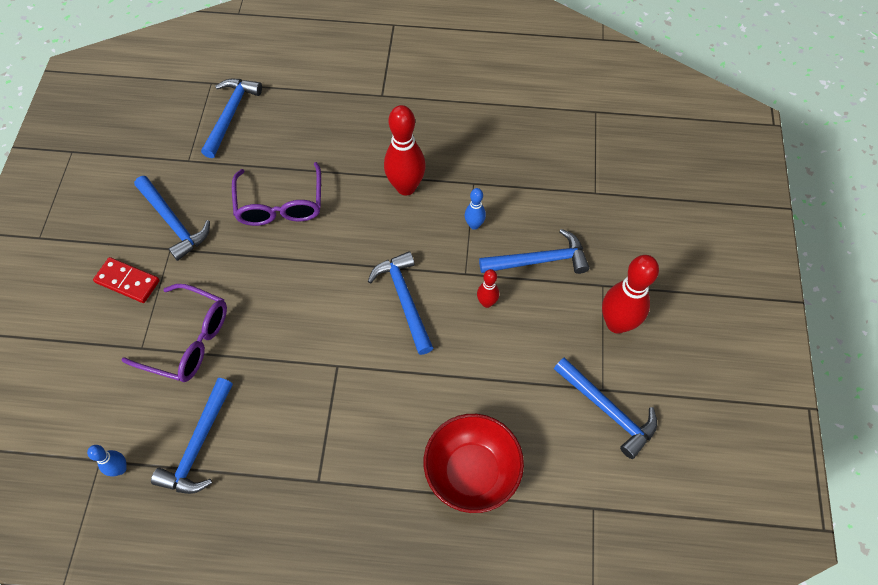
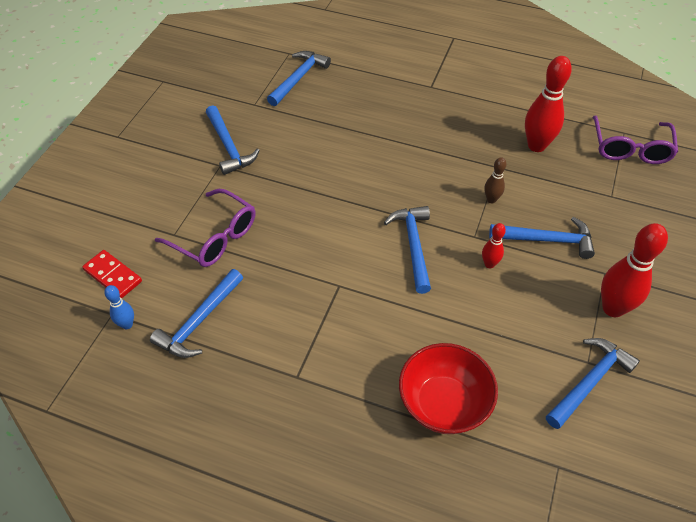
camera: 15 degrees right, 10 degrees down
(127, 281) = (178, 182): red domino -> red domino (113, 276)
(280, 204) = (322, 151): purple glasses -> purple glasses (630, 148)
(406, 187) = (436, 158): red bowling pin -> red bowling pin (536, 146)
(474, 225) = (491, 199): blue bowling pin -> brown bowling pin
(607, 410) = (589, 381): blue hammer -> blue hammer turned 105 degrees counterclockwise

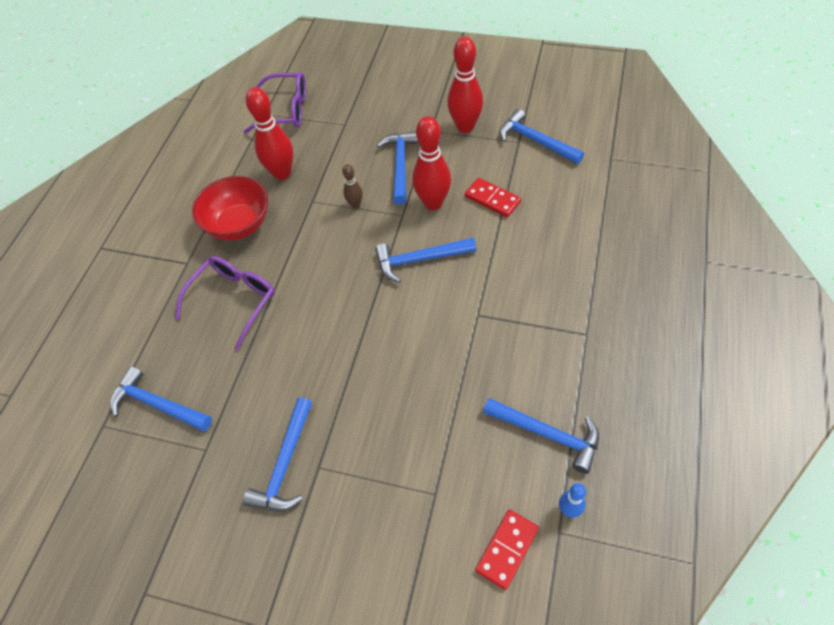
camera: 90 degrees left, 5 degrees up
(214, 237) = (433, 446): purple glasses -> purple glasses (234, 301)
(229, 147) = (285, 464): blue hammer -> blue hammer turned 135 degrees clockwise
(443, 403) = (581, 226): red bowl -> red bowl (239, 224)
(489, 264) = (433, 203): red bowling pin -> red bowling pin, size x1.97
(492, 320) = (492, 199): none -> red domino

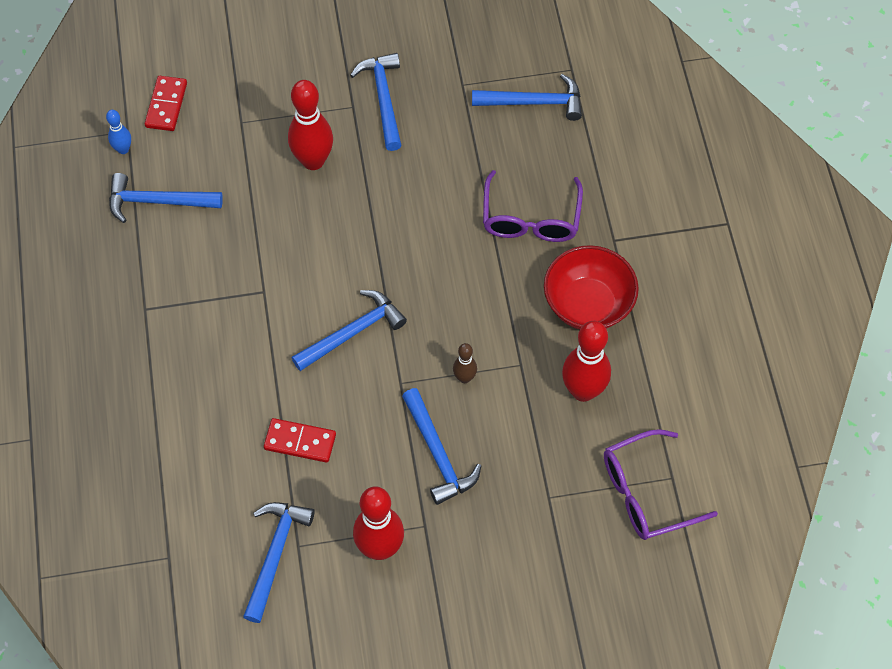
camera: 150 degrees right, 5 degrees up
(433, 203) = (370, 412): red bowling pin -> red bowling pin (313, 161)
(535, 141) = (275, 554): blue hammer -> blue hammer turned 90 degrees counterclockwise

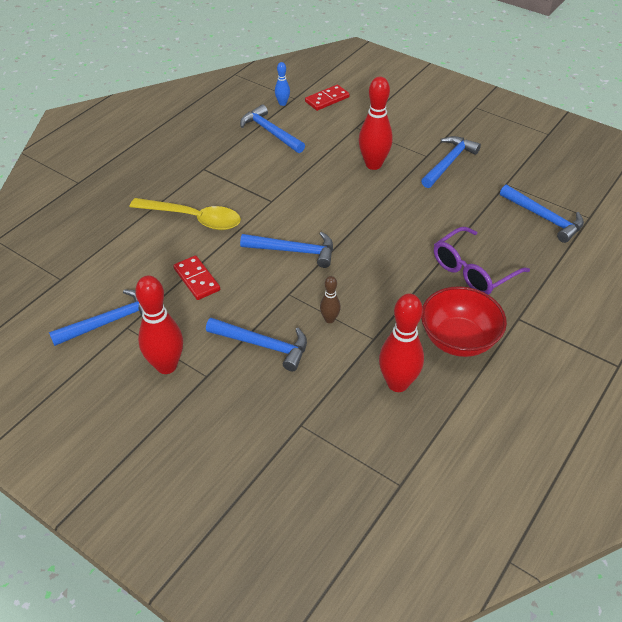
camera: 45 degrees right, 15 degrees down
(212, 378) = (194, 218): none -> yellow spoon
(438, 454) = (263, 345): blue hammer -> blue hammer turned 90 degrees counterclockwise
(646, 493) = (370, 479): purple glasses -> none

